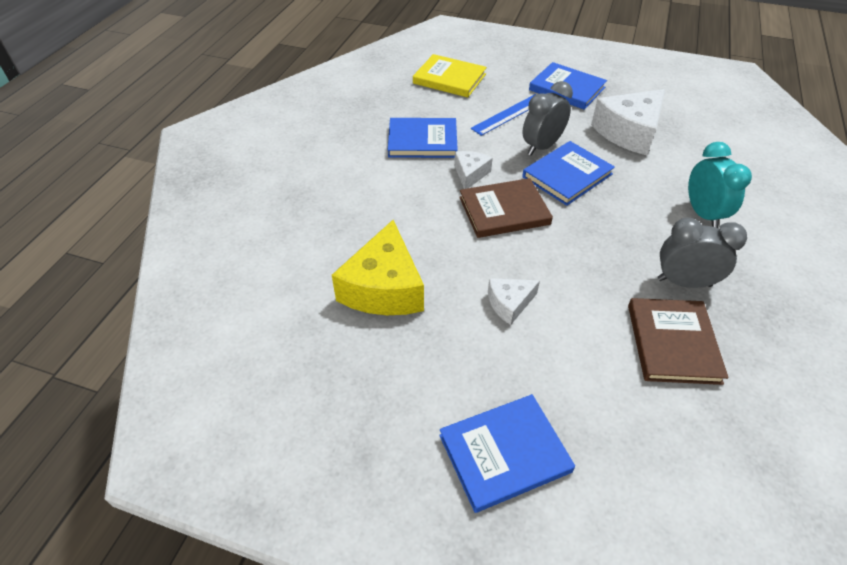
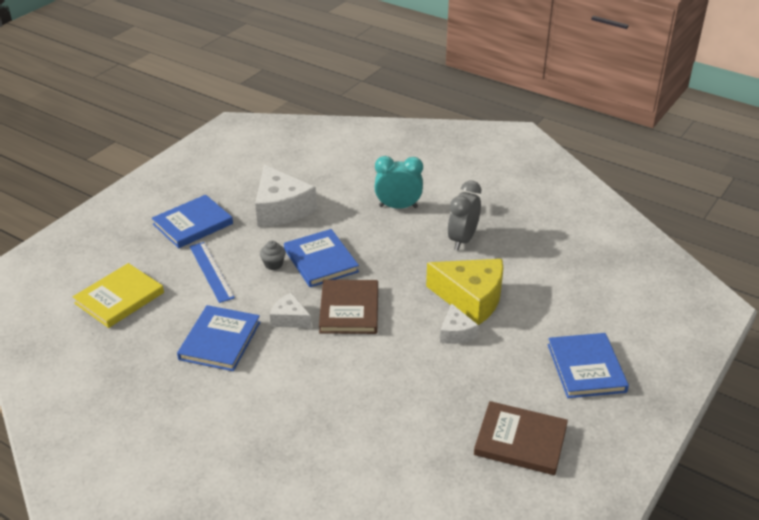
camera: 75 degrees left, 10 degrees down
(384, 288) = (415, 404): yellow cheese -> yellow cheese (471, 298)
(541, 147) = (273, 264): grey clock -> grey cupcake
(673, 343) = (514, 263): brown book -> brown book (520, 441)

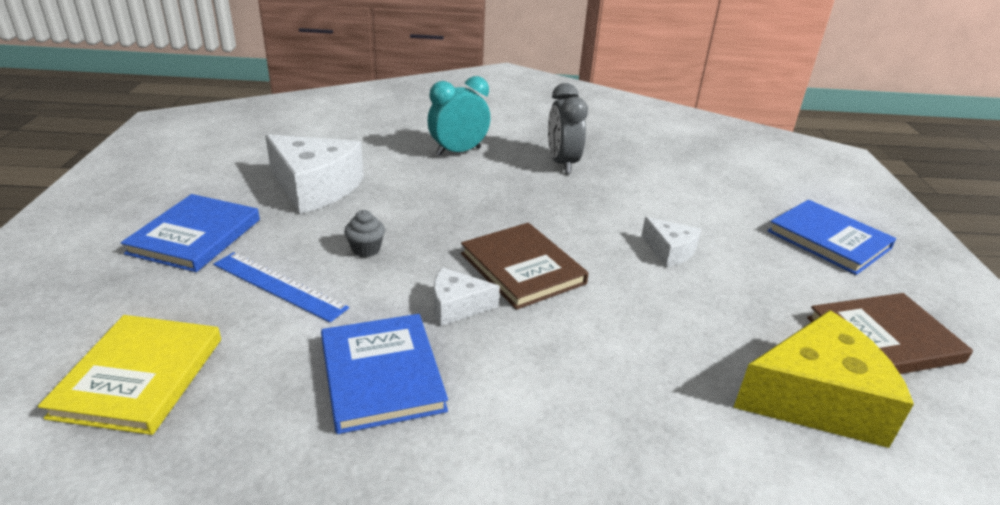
camera: 35 degrees left, 5 degrees down
(321, 260) = (426, 227): blue book -> none
(471, 298) = (639, 213): yellow cheese -> yellow cheese (816, 399)

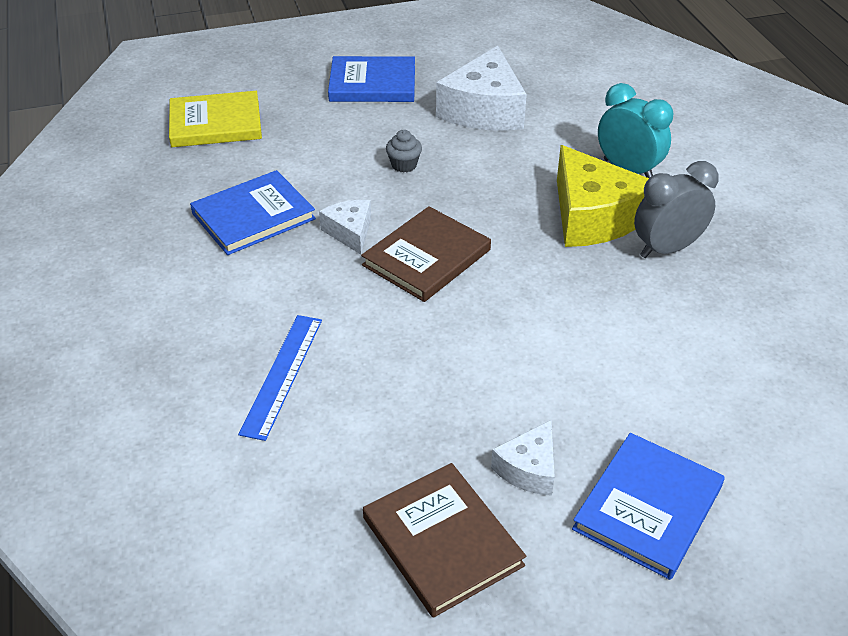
camera: 75 degrees right, 10 degrees up
(279, 285) = (332, 141): blue ruler -> blue ruler (282, 375)
(669, 251) = (522, 356): white cheese -> white cheese (529, 469)
(816, 399) = (318, 473): yellow cheese -> yellow cheese (593, 217)

